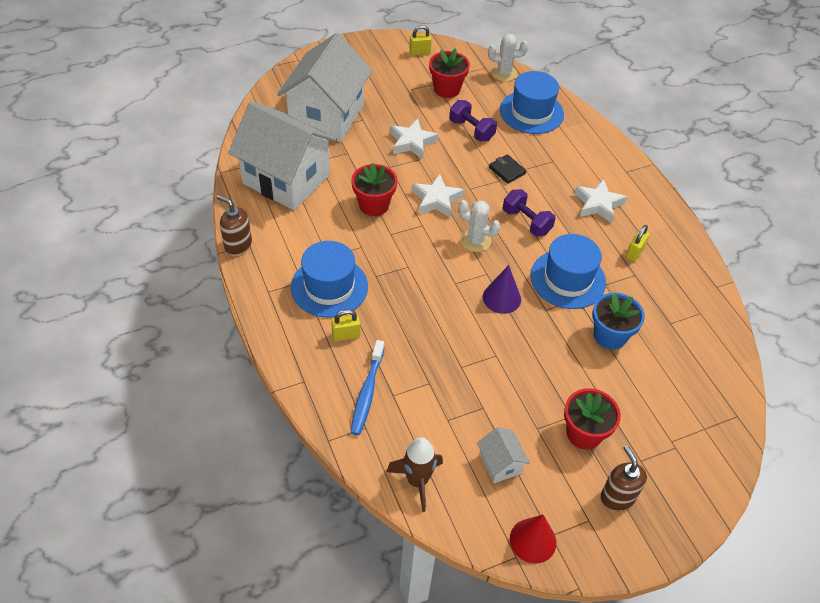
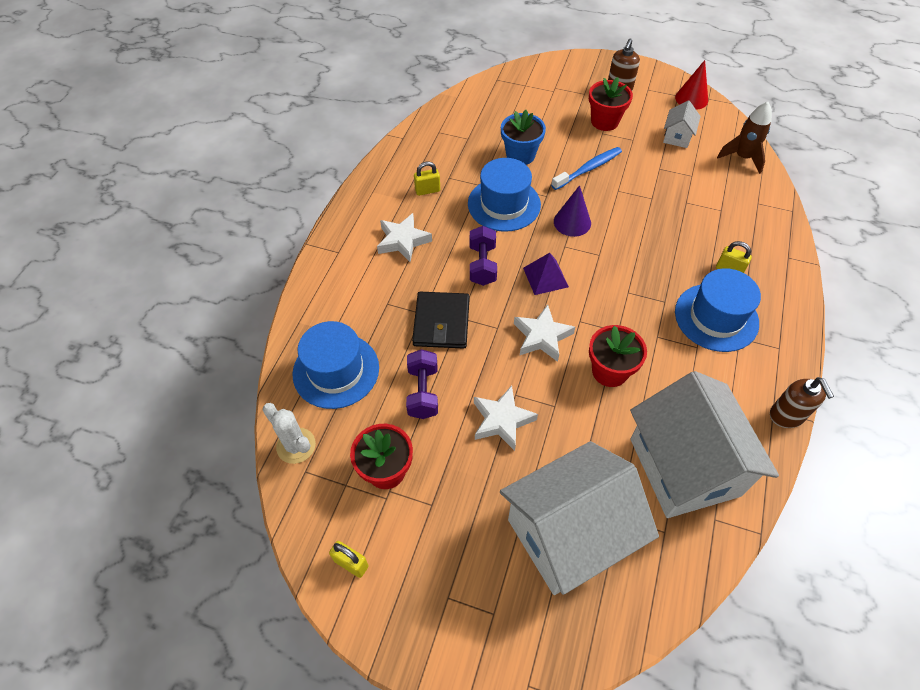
camera: 135 degrees left, 5 degrees up
(367, 392) = (740, 222): blue toothbrush -> blue toothbrush (588, 169)
(475, 240) = (545, 277): white cactus -> purple pyramid
(507, 170) = (441, 322): black wallet -> black wallet, size x1.74

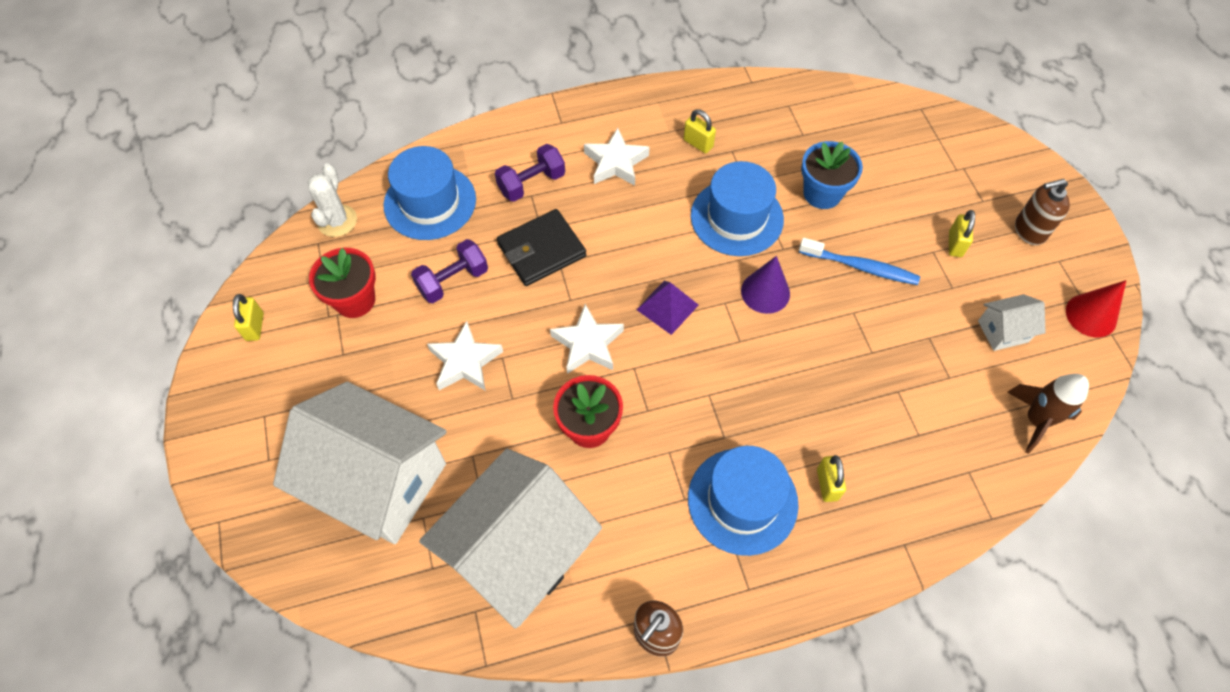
camera: 55 degrees right, 5 degrees up
(482, 265) = (639, 244): purple dumbbell -> purple dumbbell (531, 183)
(604, 121) = (955, 244): red flower pot -> yellow padlock

